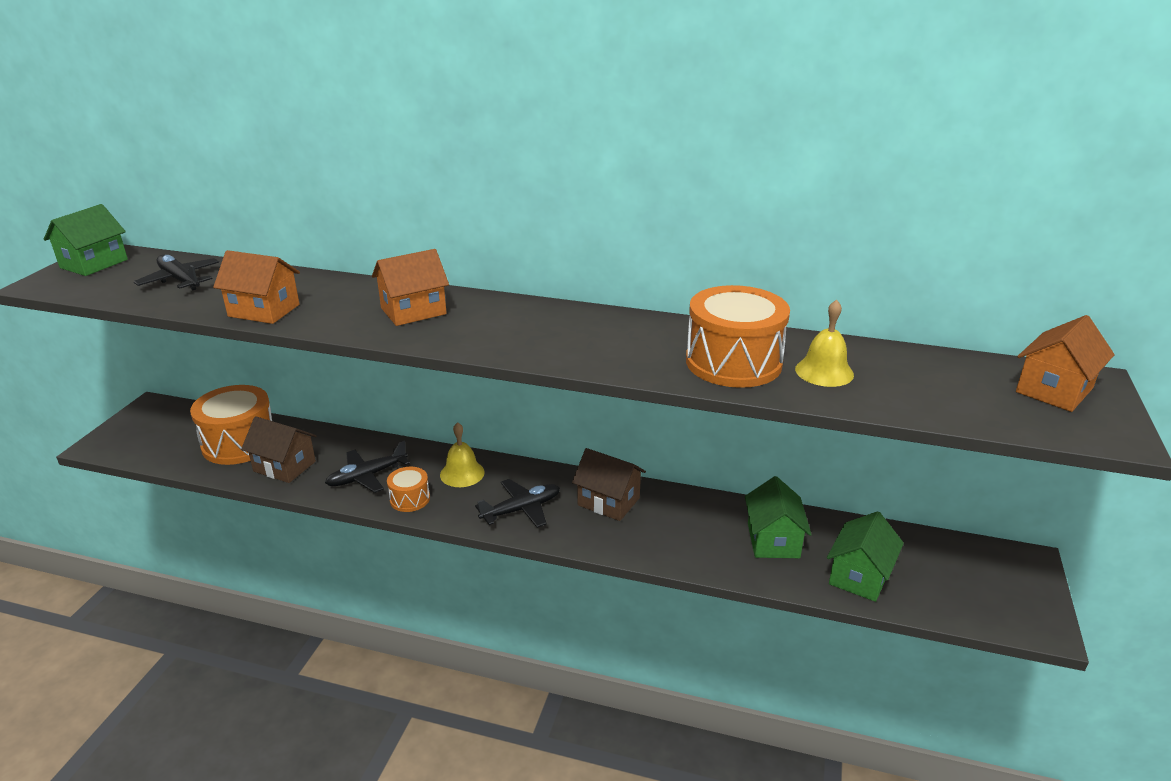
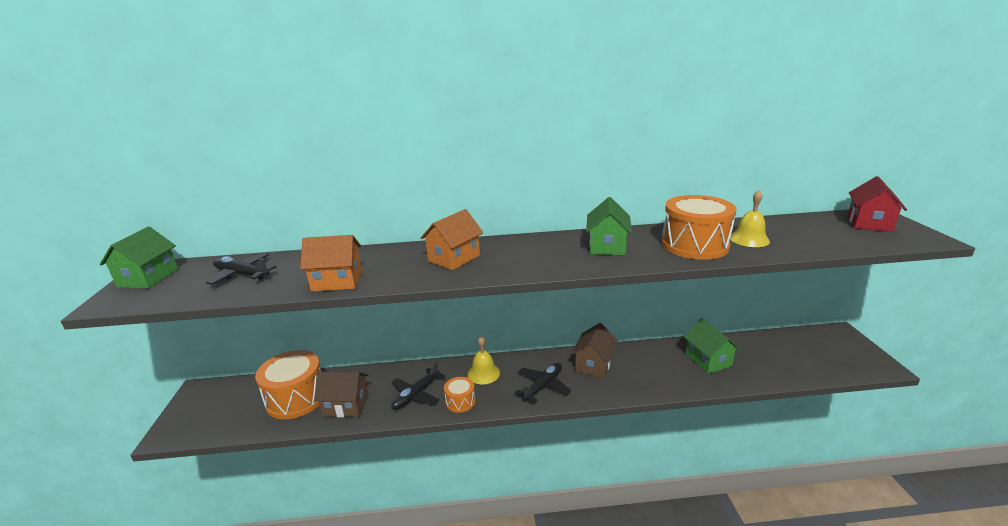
camera: 20 degrees left, 5 degrees down
(608, 501) = (594, 364): brown house -> brown house turned 75 degrees counterclockwise
(859, 576) = (771, 367): green house -> green house (607, 246)
(1054, 390) = (869, 223): orange house -> red house

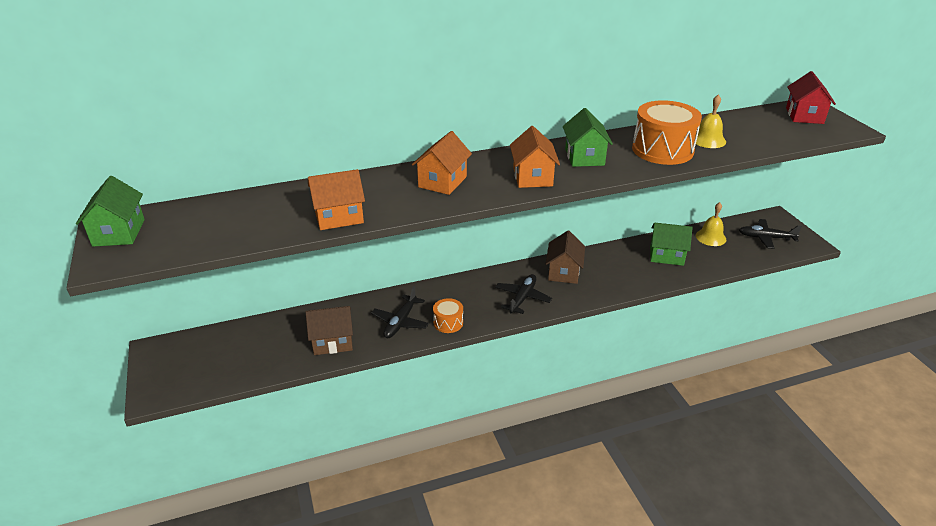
camera: 15 degrees left, 10 degrees up
(242, 275) = (227, 219): black plane -> black plane (766, 238)
(296, 398) = (274, 342): orange drum -> none
(483, 373) = (459, 293): yellow bell -> yellow bell (710, 237)
(544, 260) = (532, 177): none -> orange house
(708, 360) = (666, 255): green house -> green house turned 45 degrees counterclockwise

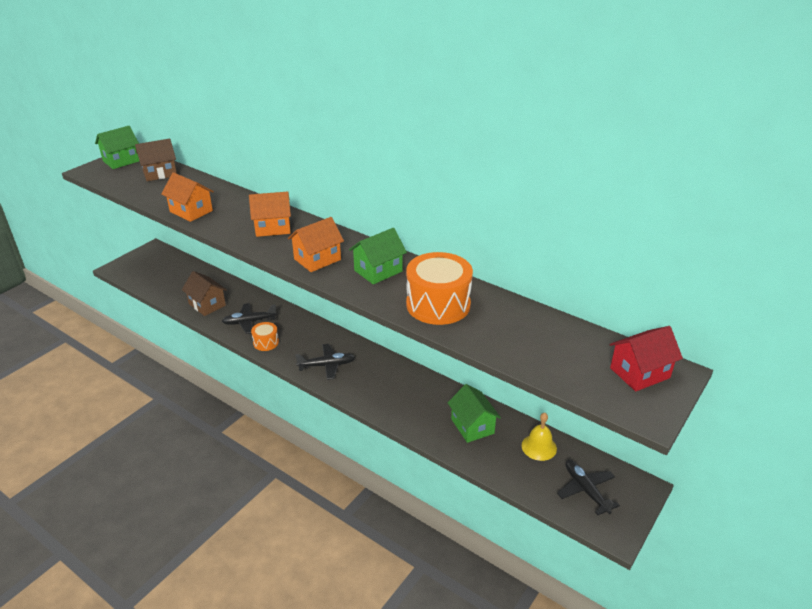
camera: 55 degrees right, 0 degrees up
(563, 272) = (383, 373): brown house -> brown house (160, 173)
(708, 140) = (491, 324): yellow bell -> none

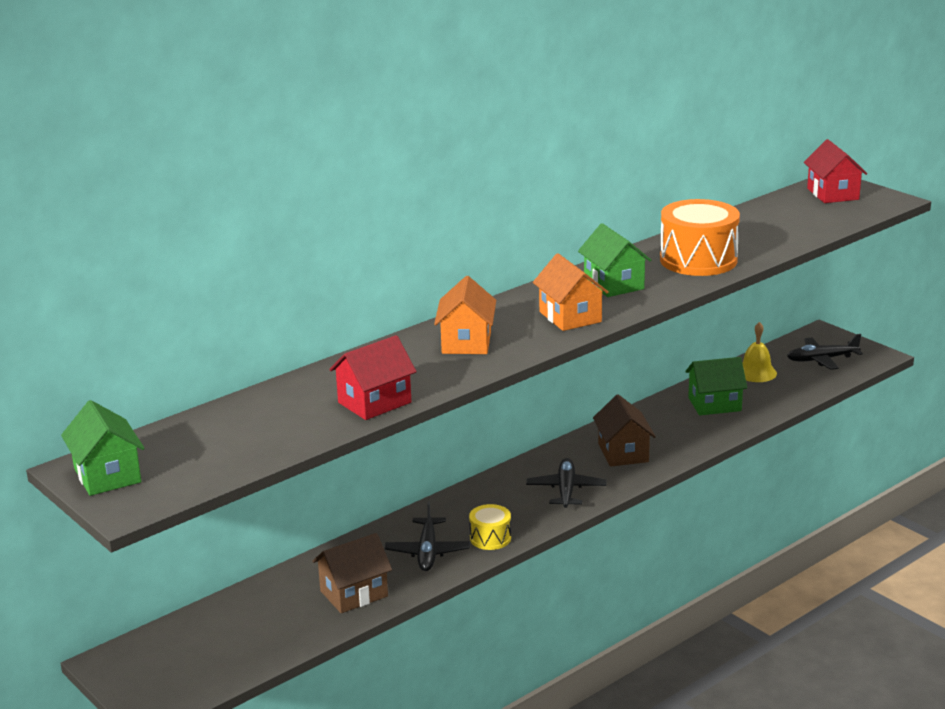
camera: 75 degrees left, 10 degrees down
(160, 173) = (200, 434): brown house -> brown house (623, 453)
(191, 211) = (374, 402): orange house -> red house
(266, 342) = (490, 538): orange drum -> yellow drum

